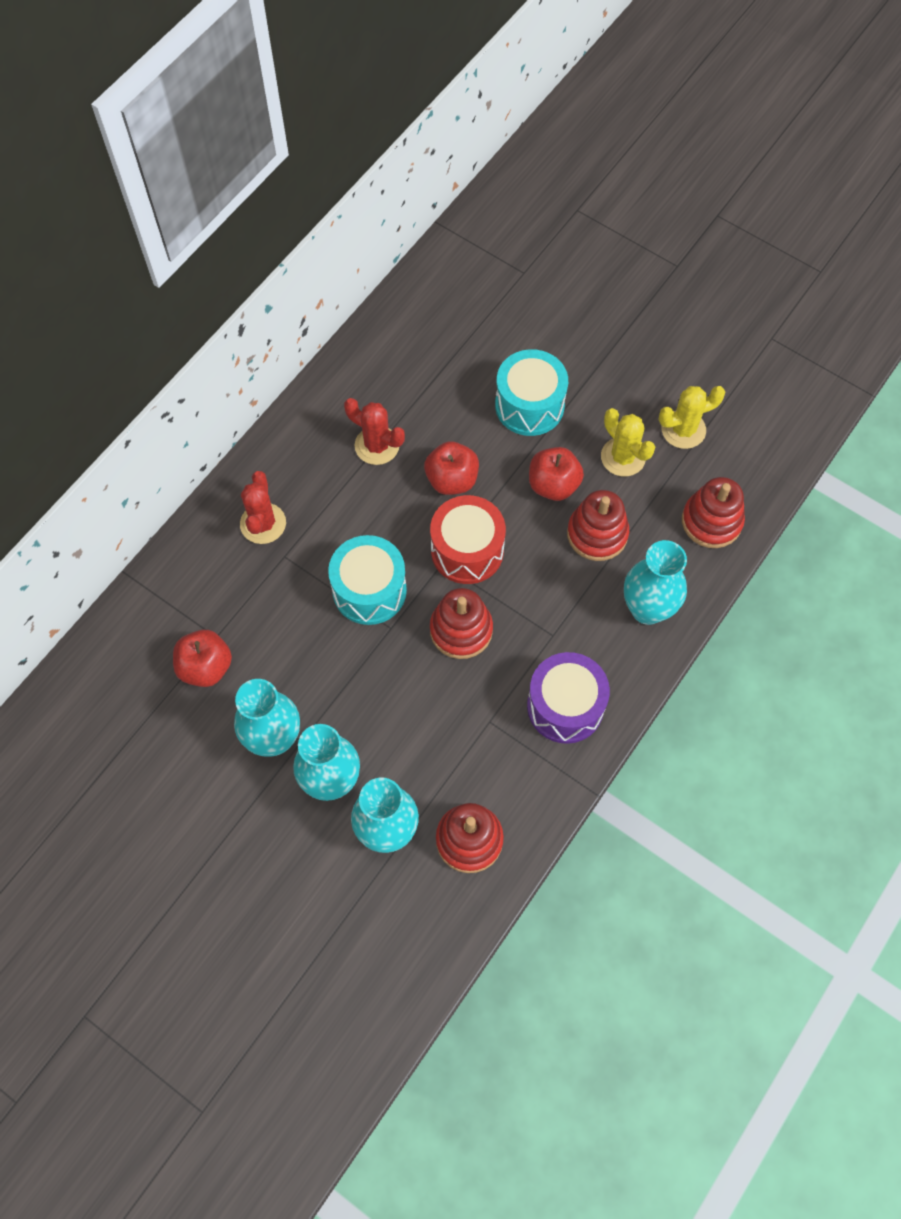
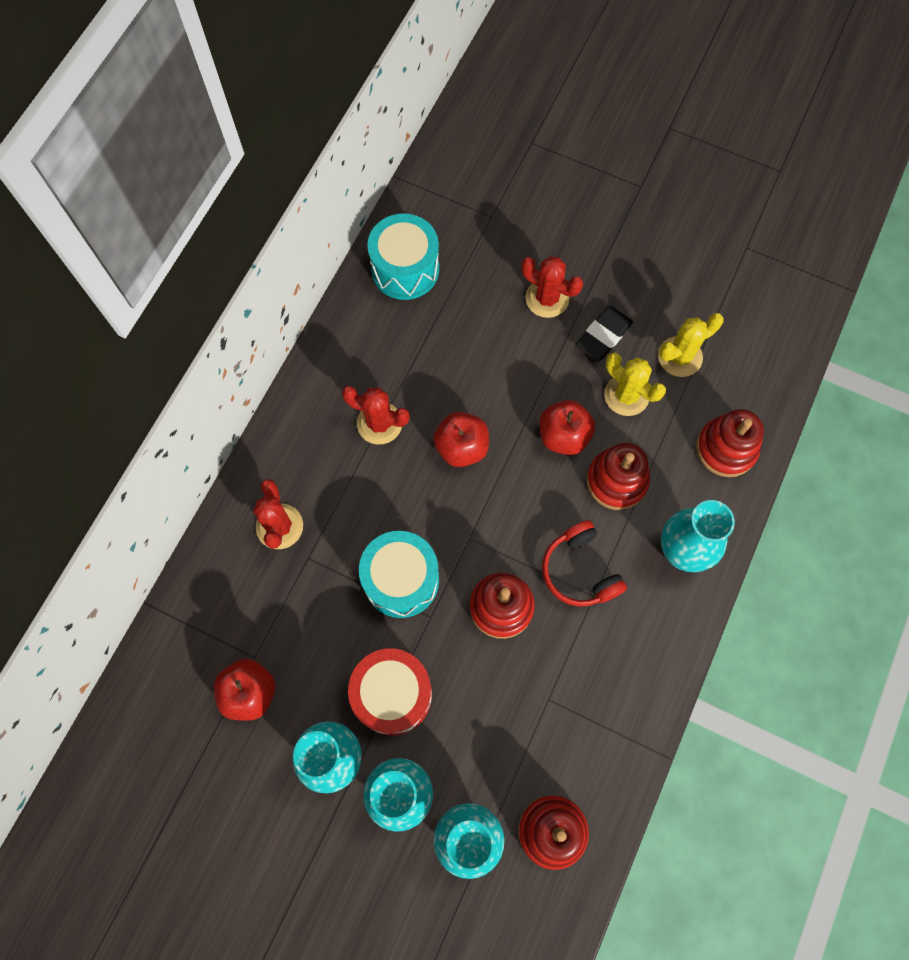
camera: 10 degrees left, 5 degrees up
(467, 550) = (491, 520): red drum -> red drum (392, 694)
(529, 405) = (524, 356): turquoise drum -> turquoise drum (405, 269)
(544, 610) = (580, 570): none -> red headphones
(563, 356) = (547, 298): none -> red cactus
(565, 706) = (620, 670): purple drum -> none
(611, 399) = (603, 336): none -> black eraser

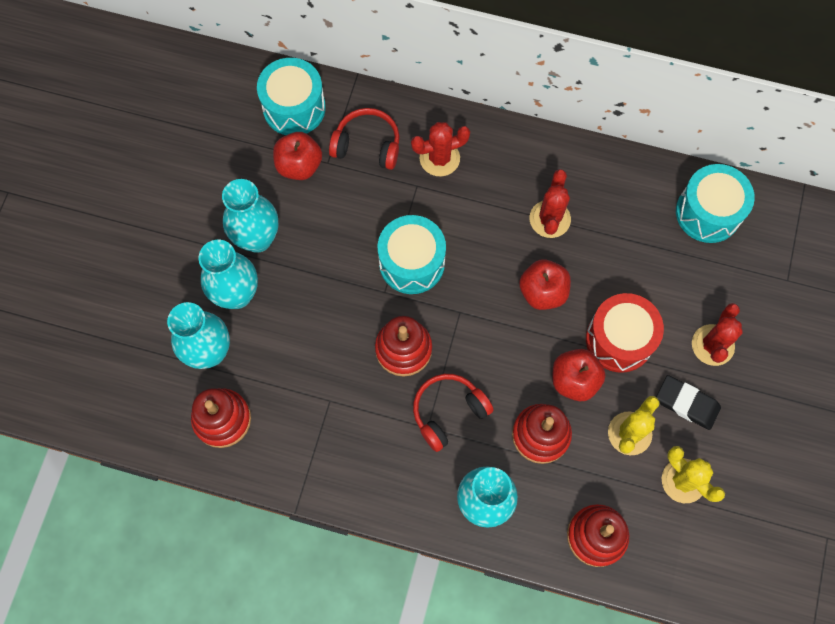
camera: 80 degrees right, 0 degrees up
(170, 688) = (294, 108): none -> turquoise drum
(243, 606) = (367, 145): none -> red headphones
(392, 694) = (314, 274): red drum -> red drum (619, 339)

